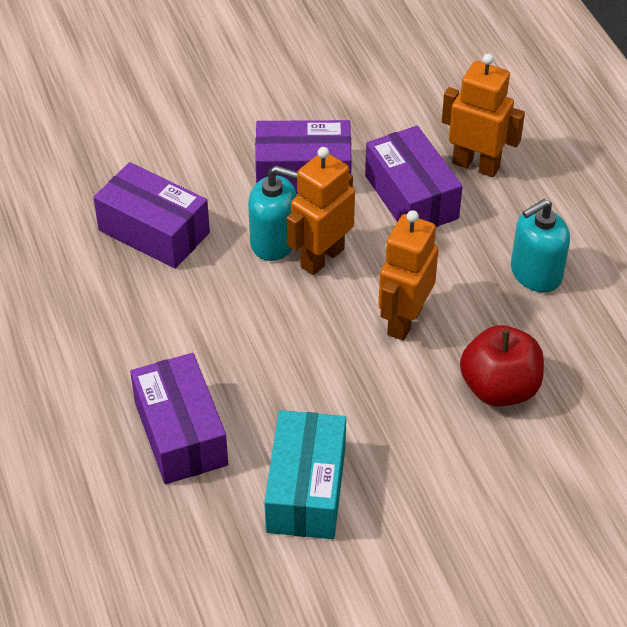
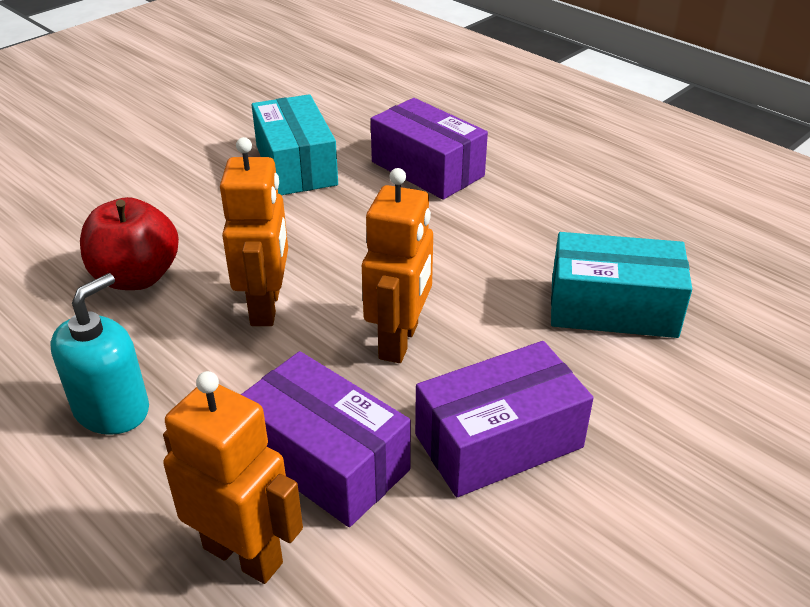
camera: 155 degrees right, 10 degrees down
(154, 231) = (613, 308): purple box -> turquoise box
(274, 241) = (469, 341): turquoise soap dispenser -> none
(476, 165) = (243, 554): orange robot -> orange robot turned 150 degrees counterclockwise

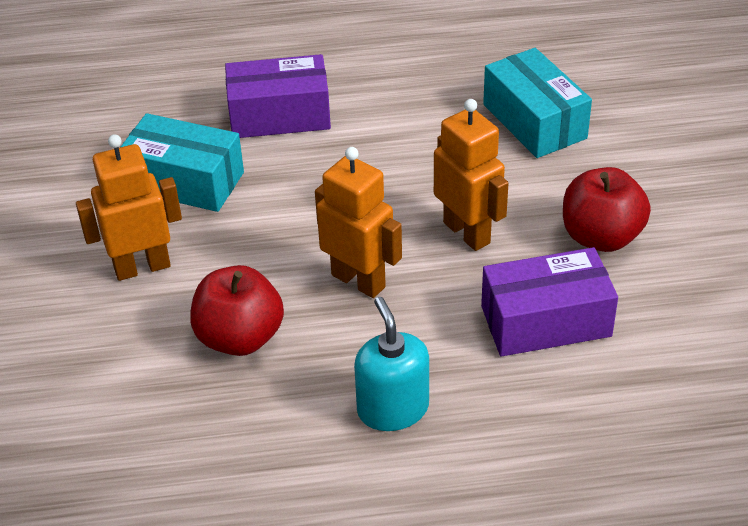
camera: 50 degrees left, 5 degrees up
(243, 554) = (592, 393): orange robot -> orange robot (142, 267)
(498, 441) = (601, 237): purple box -> red apple
(613, 308) = (534, 121): turquoise box -> turquoise box turned 75 degrees counterclockwise

